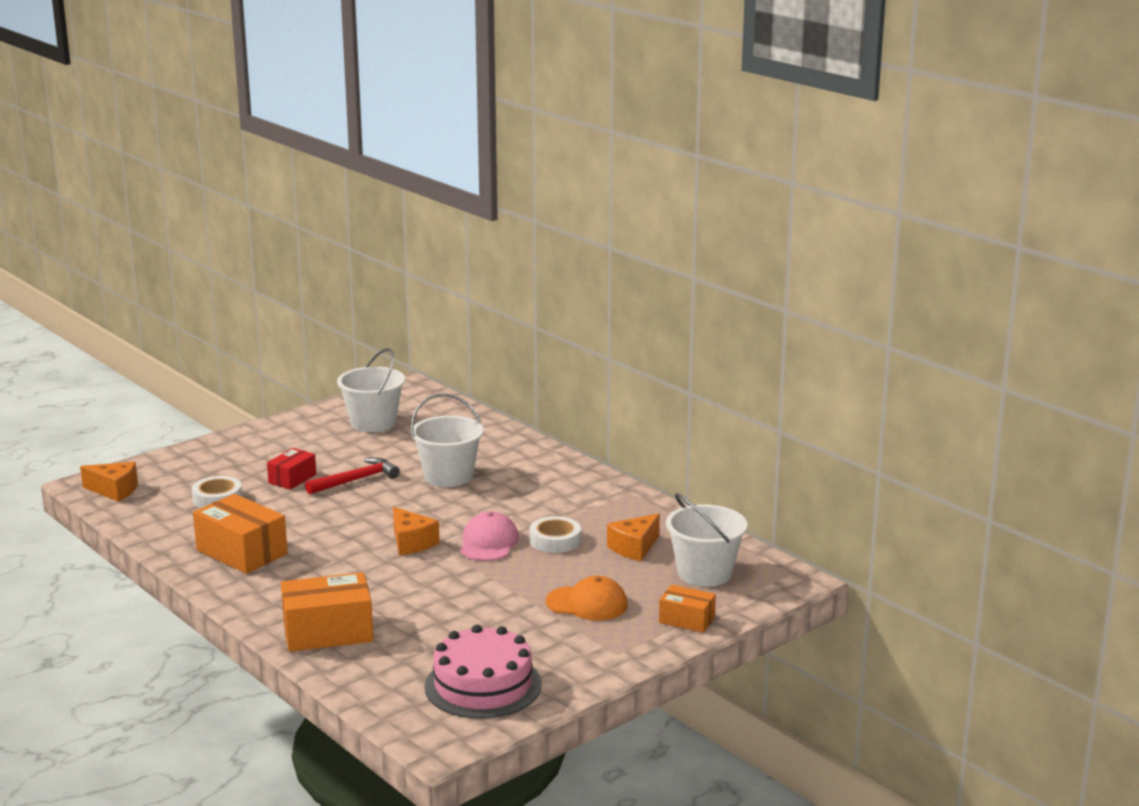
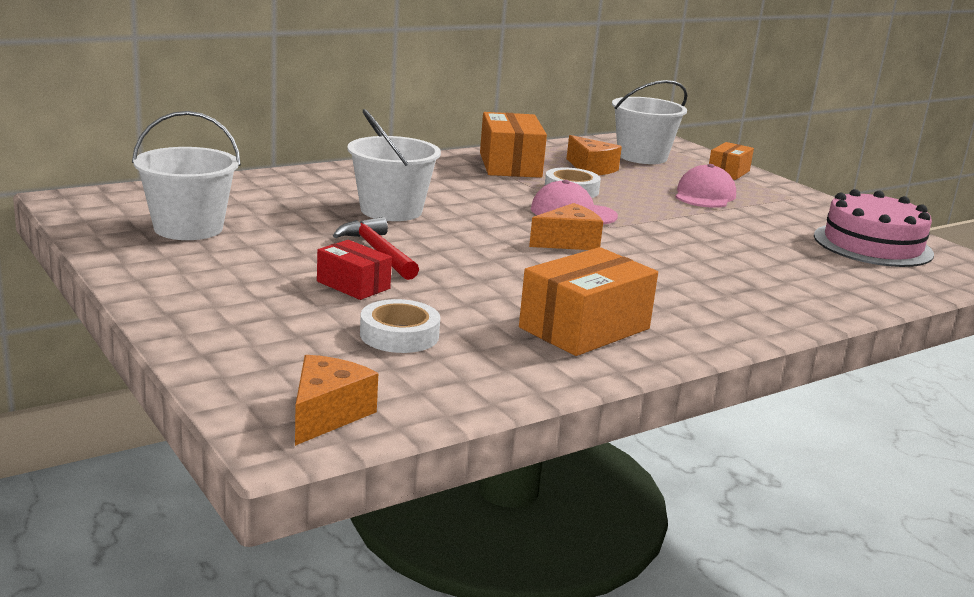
camera: 85 degrees left, 0 degrees up
(328, 632) = (791, 296): orange box -> orange box (510, 165)
(587, 603) = (704, 195): orange cap -> pink cap

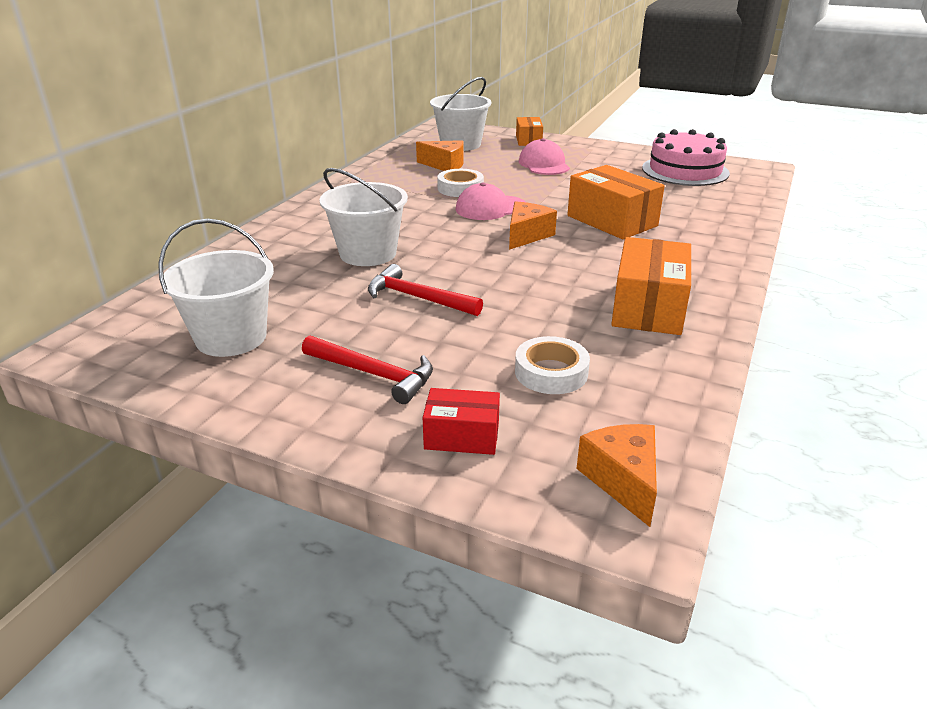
camera: 30 degrees left, 10 degrees up
(253, 285) = (374, 374): none -> red hammer
(353, 285) = (448, 339): red box -> red box (462, 436)
(510, 165) = (388, 180): orange box -> orange box (612, 221)

